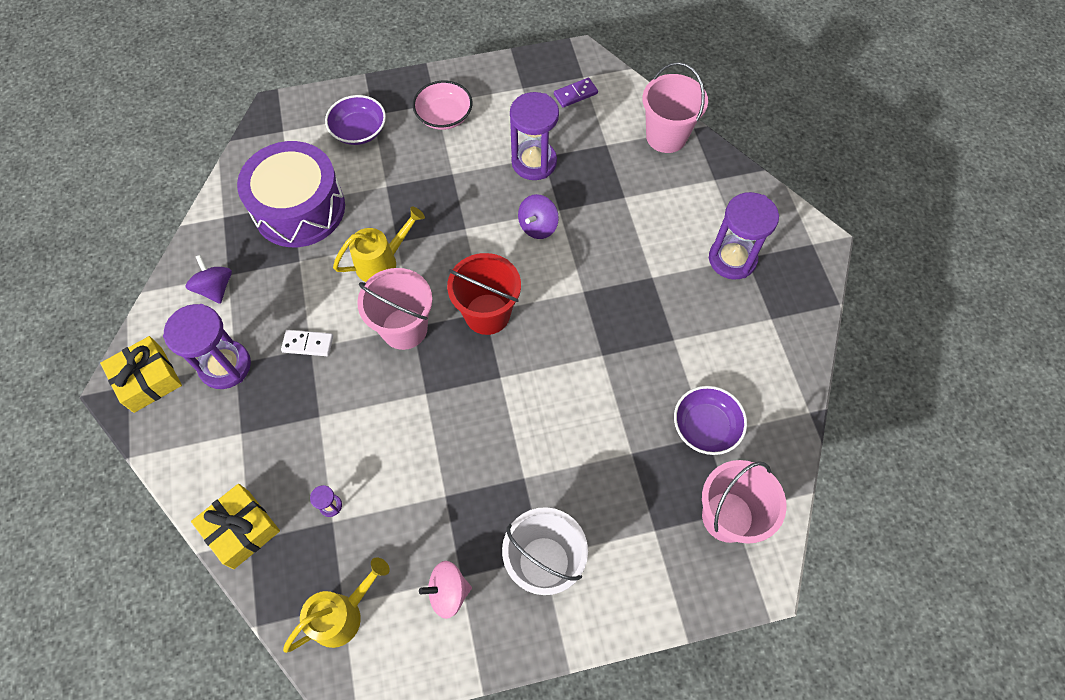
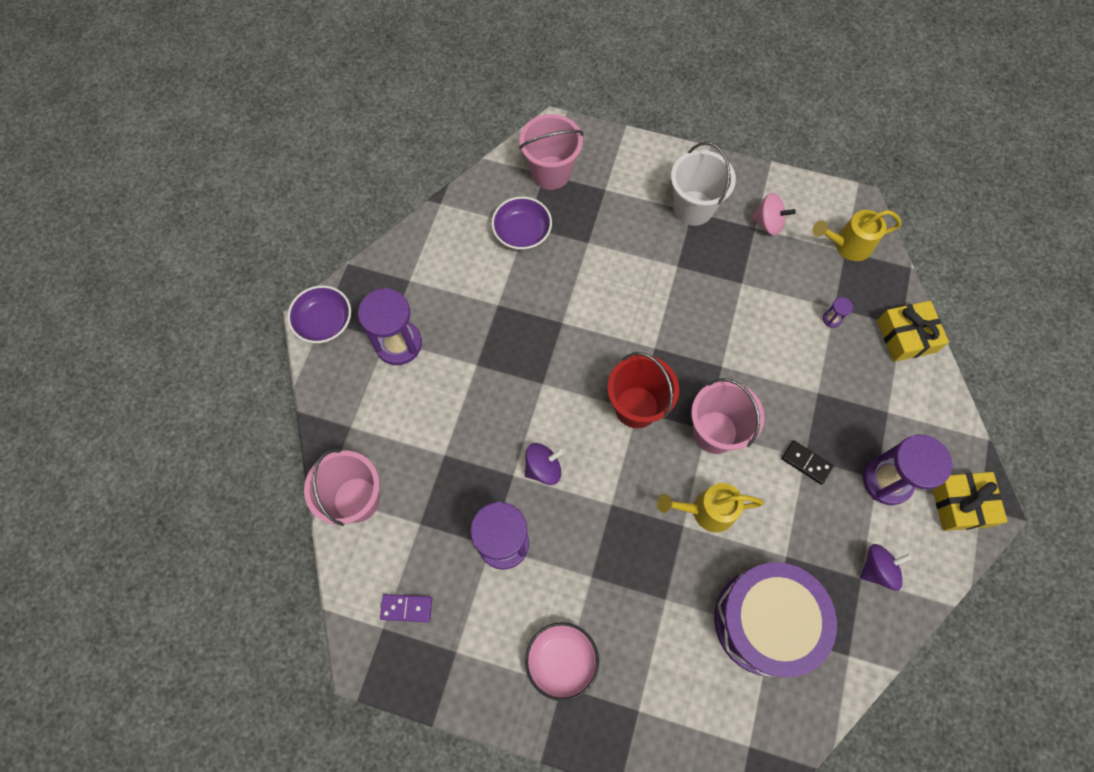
camera: 150 degrees left, 5 degrees up
(215, 288) = (877, 569): purple spinning top -> purple spinning top turned 120 degrees counterclockwise
(308, 344) = (806, 462): white domino -> black domino
(359, 131) = (663, 694): purple bowl -> purple bowl (324, 322)

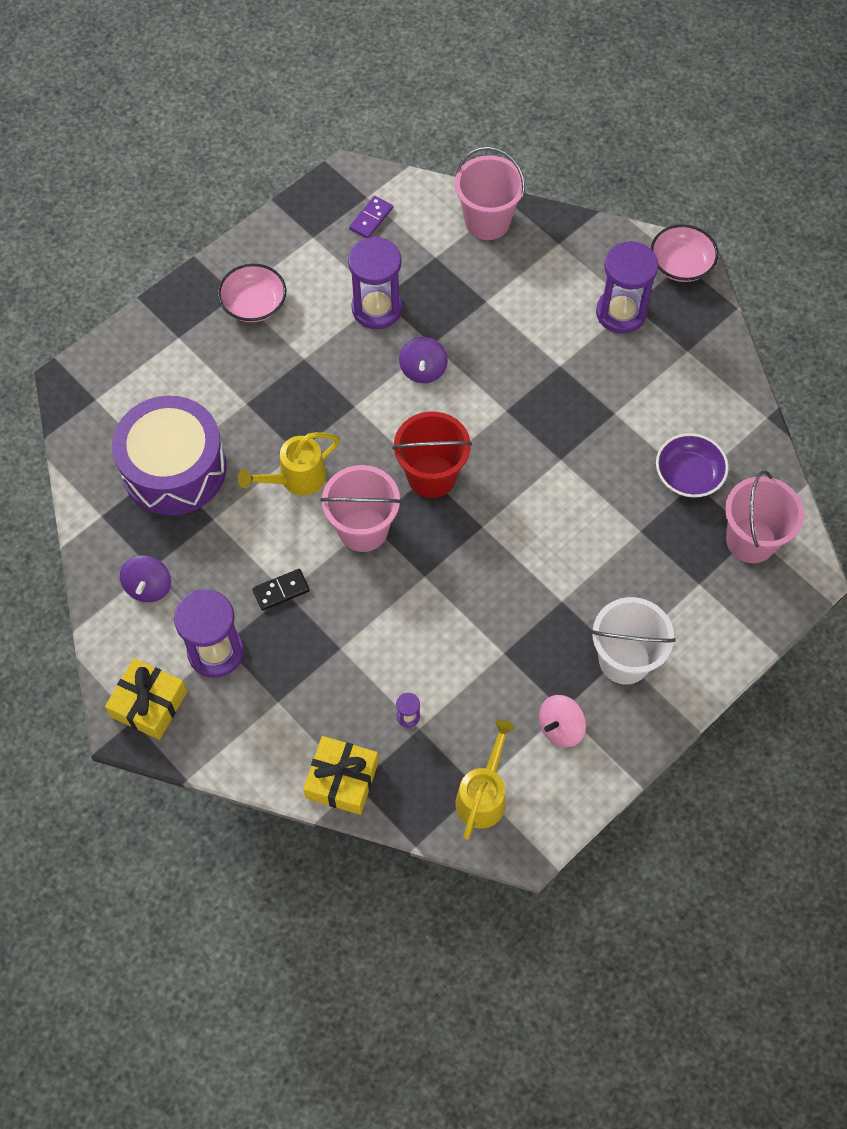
camera: 120 degrees right, 5 degrees down
(324, 322) = (681, 264): purple bowl -> pink bowl
(707, 511) = (296, 478): yellow watering can -> yellow watering can turned 150 degrees counterclockwise

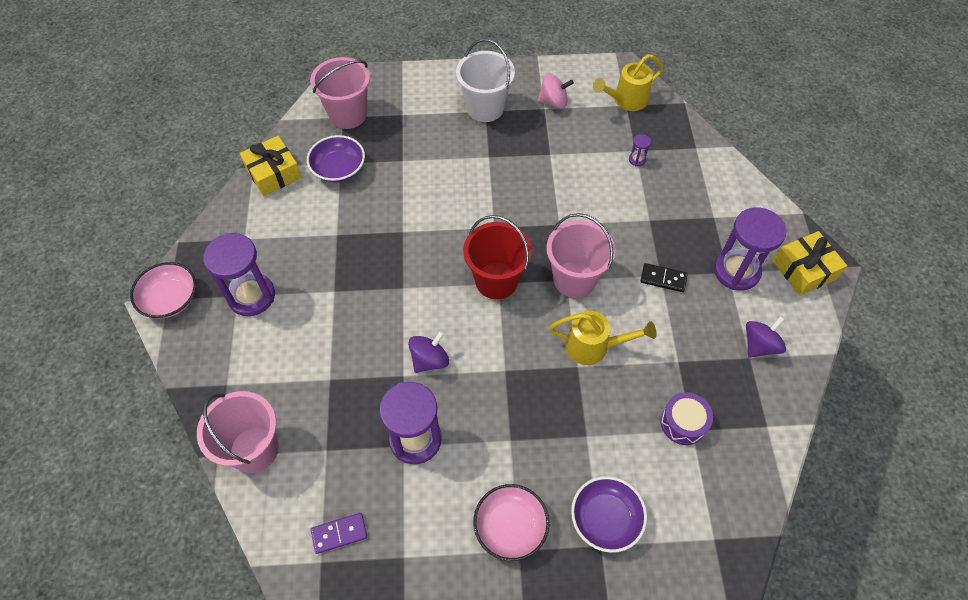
camera: 140 degrees left, 5 degrees down
(174, 468) = (683, 423): purple drum -> purple drum, size x0.46
(187, 356) = (605, 519): none -> purple bowl
(342, 780) = (703, 155): yellow gift -> yellow gift (273, 173)

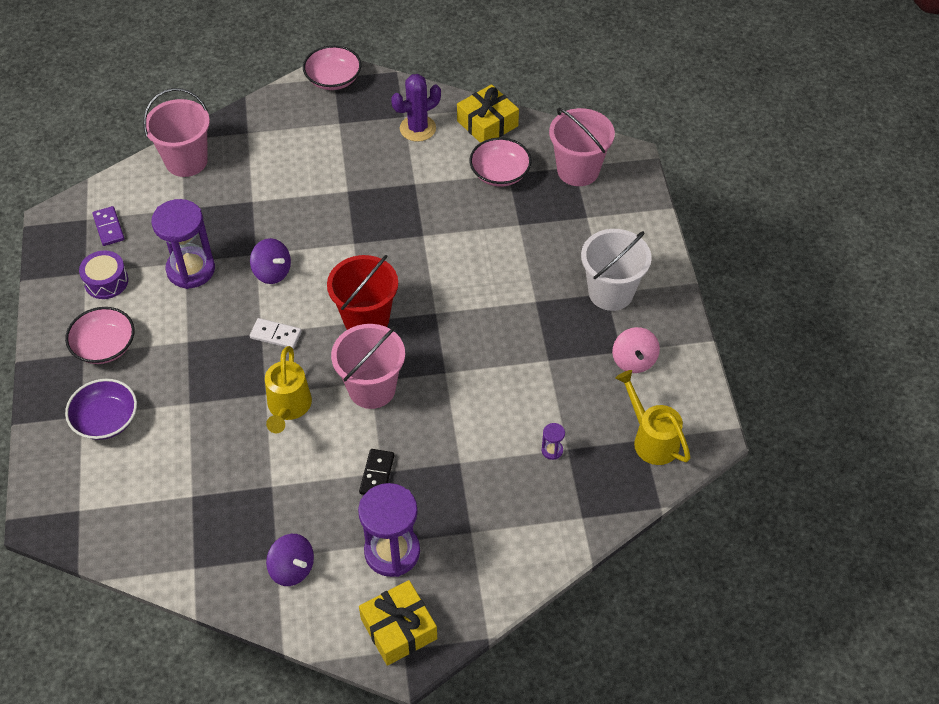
camera: 85 degrees right, 5 degrees down
(251, 296) = (339, 133): purple hourglass -> none
(264, 228) = (417, 128): none -> purple cactus
(338, 169) = (500, 173): purple bowl -> pink bowl
(508, 357) = (276, 335): none -> white domino
(683, 423) = (200, 488): purple drum -> purple drum (106, 281)

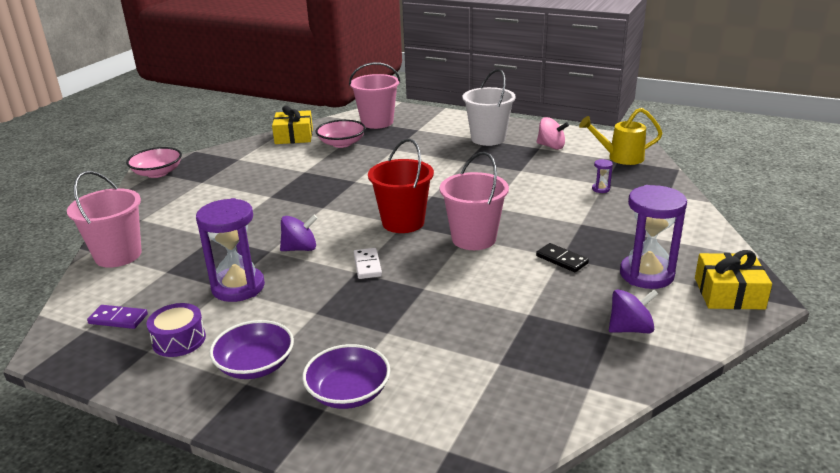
camera: 55 degrees left, 25 degrees down
(104, 346) = (255, 365): pink bowl -> purple bowl
(276, 335) = (367, 265): white domino -> white domino turned 60 degrees counterclockwise
(288, 407) = (451, 281): yellow watering can -> none
(417, 128) = (258, 157): purple cactus -> none

